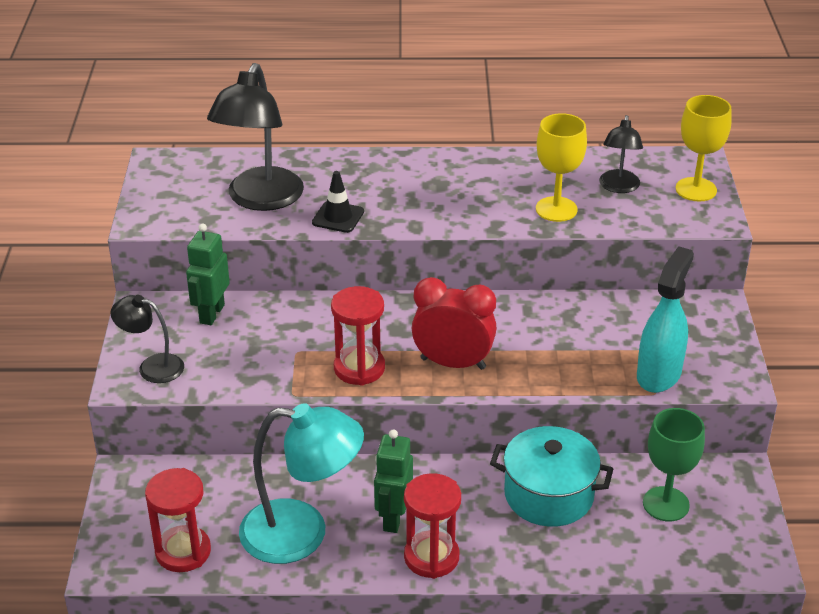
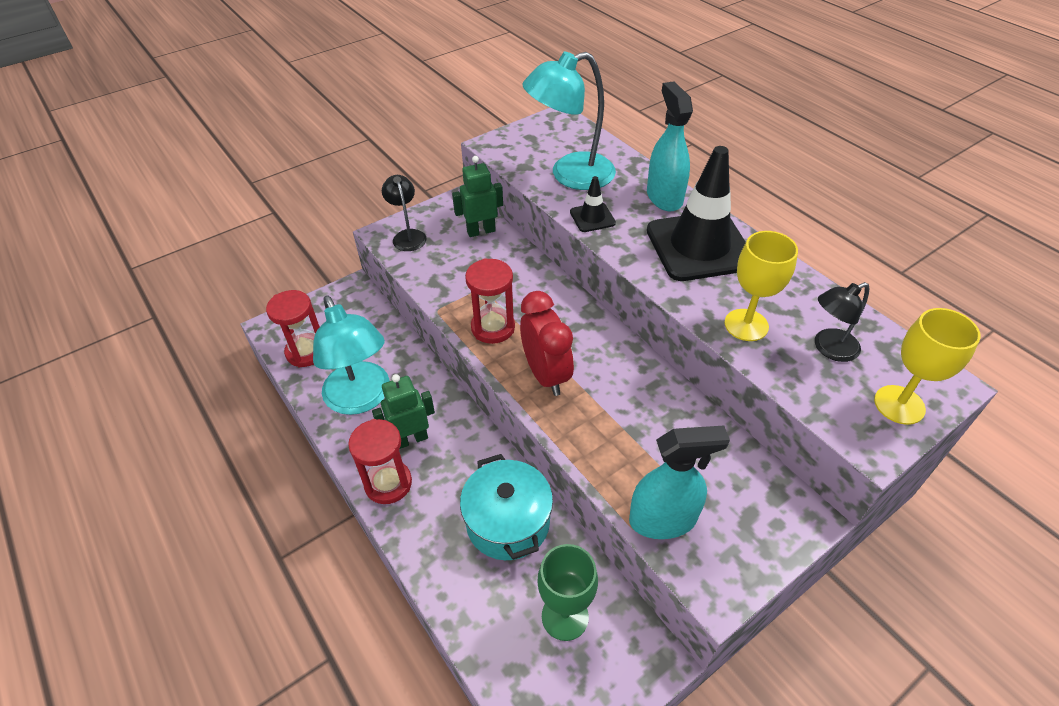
camera: 55 degrees right, 10 degrees up
(260, 199) = (570, 175): black lamp -> turquoise lamp
(361, 167) = (664, 197): none -> turquoise spray bottle
(445, 183) = (699, 246): none -> black traffic cone

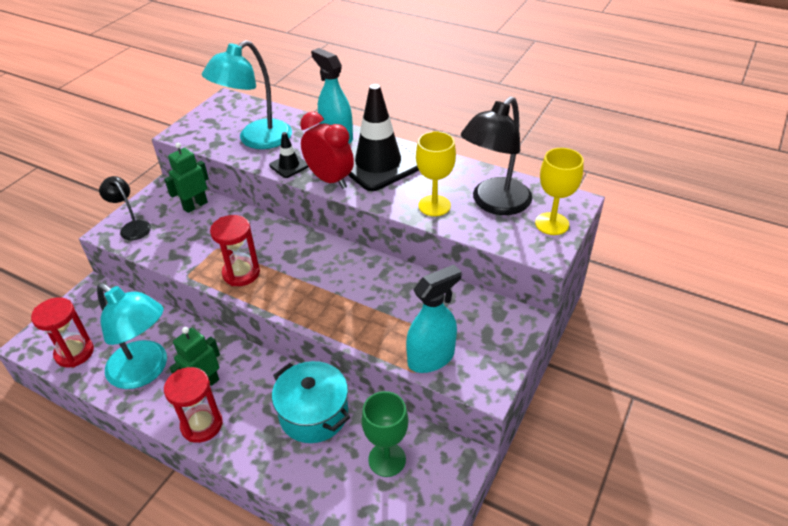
camera: 25 degrees left, 5 degrees down
(546, 375) = (300, 292): red clock -> red clock (330, 180)
(828, 348) = (494, 203): black lamp -> black lamp, size x1.83

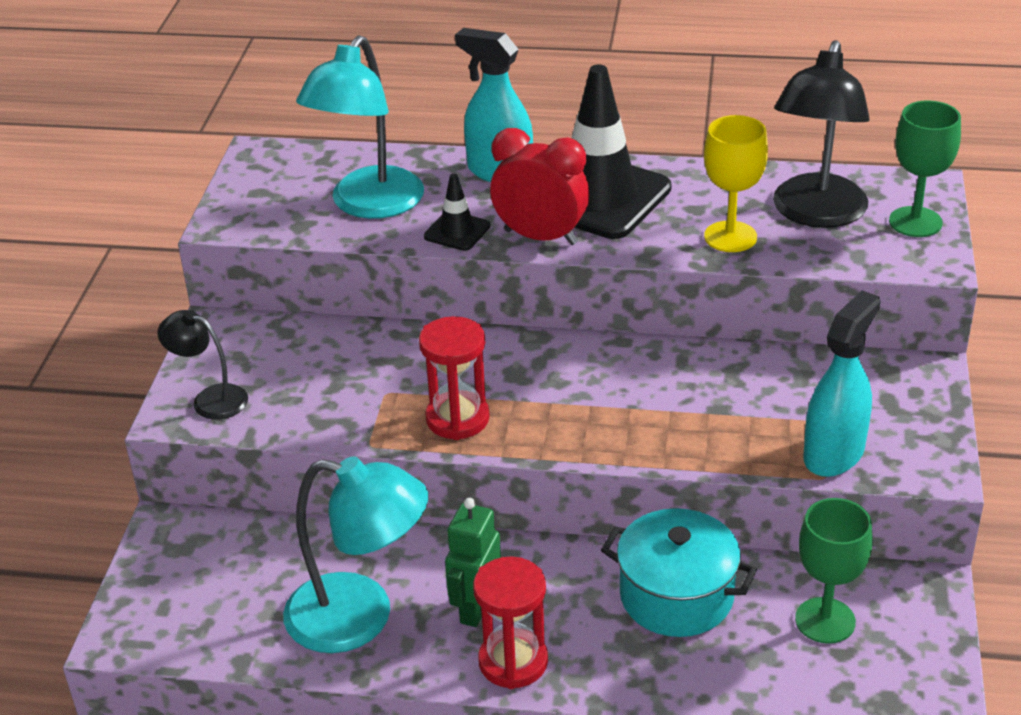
camera: 20 degrees left, 5 degrees down
(74, 353) = (213, 627): red hourglass -> none
(195, 205) = (295, 340): green robot -> none
(552, 224) = (915, 222): yellow goblet -> green goblet

